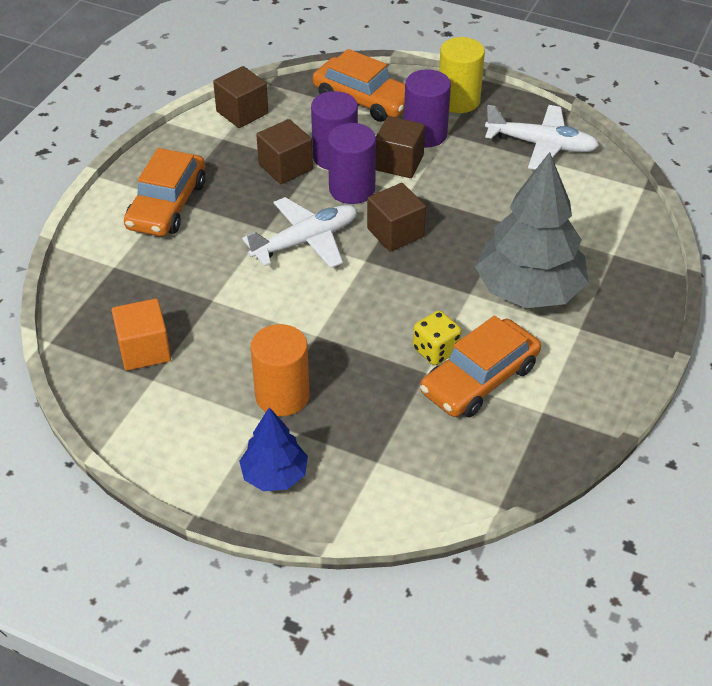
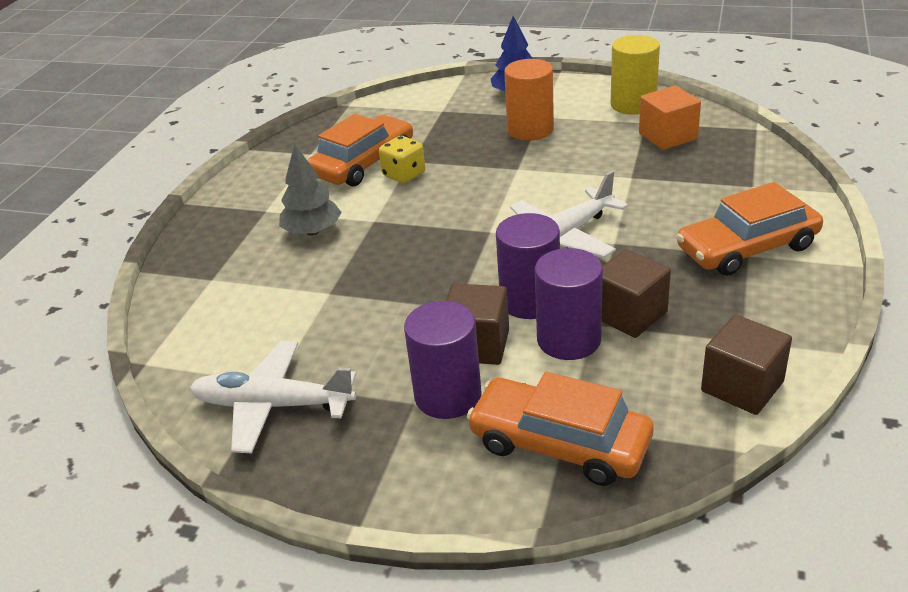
camera: 175 degrees right, 10 degrees down
(167, 205) = (747, 248): orange car -> orange car turned 120 degrees counterclockwise
(395, 233) = (463, 261): brown cube -> none
(458, 100) = (401, 468): yellow cylinder -> yellow cylinder (633, 104)
(528, 290) = (312, 231): grey tree -> grey tree, size x0.54

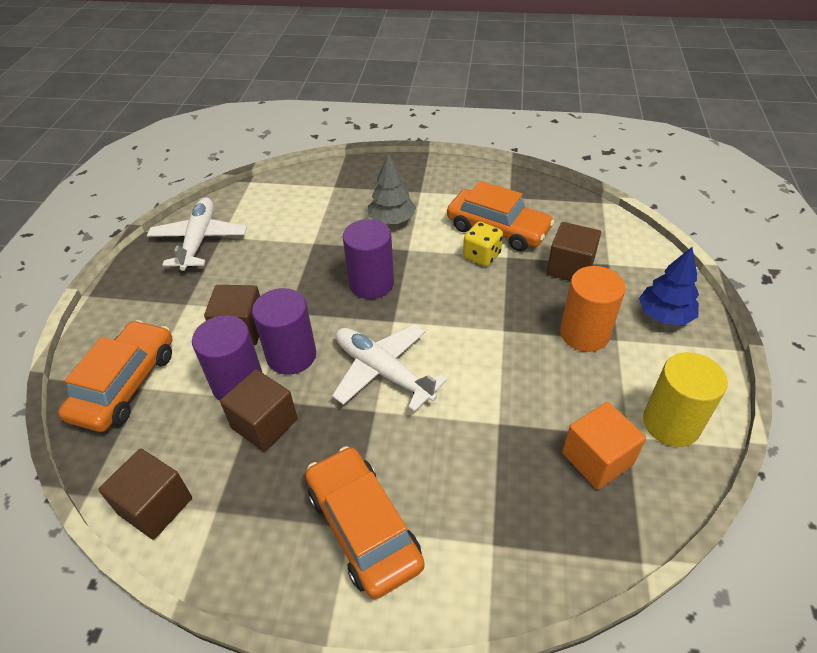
camera: 80 degrees right, 10 degrees up
(440, 129) = (570, 268): none -> brown cube
(448, 395) = (189, 319): purple cylinder -> purple cylinder (371, 283)

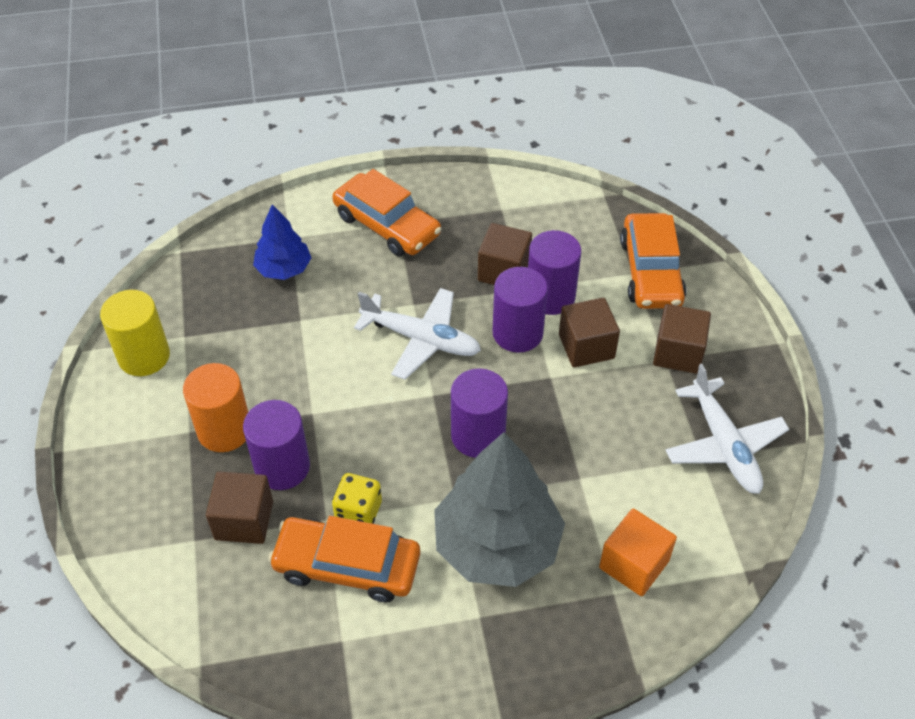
camera: 160 degrees right, 5 degrees up
(155, 506) = (547, 201): brown cube -> brown cube (678, 353)
(392, 220) = (497, 545): grey tree -> grey tree, size x1.87
(536, 295) = (282, 467): none -> purple cylinder
(597, 458) = (212, 311): orange cube -> orange cube (634, 564)
(664, 315) = (133, 476): blue tree -> blue tree (284, 269)

